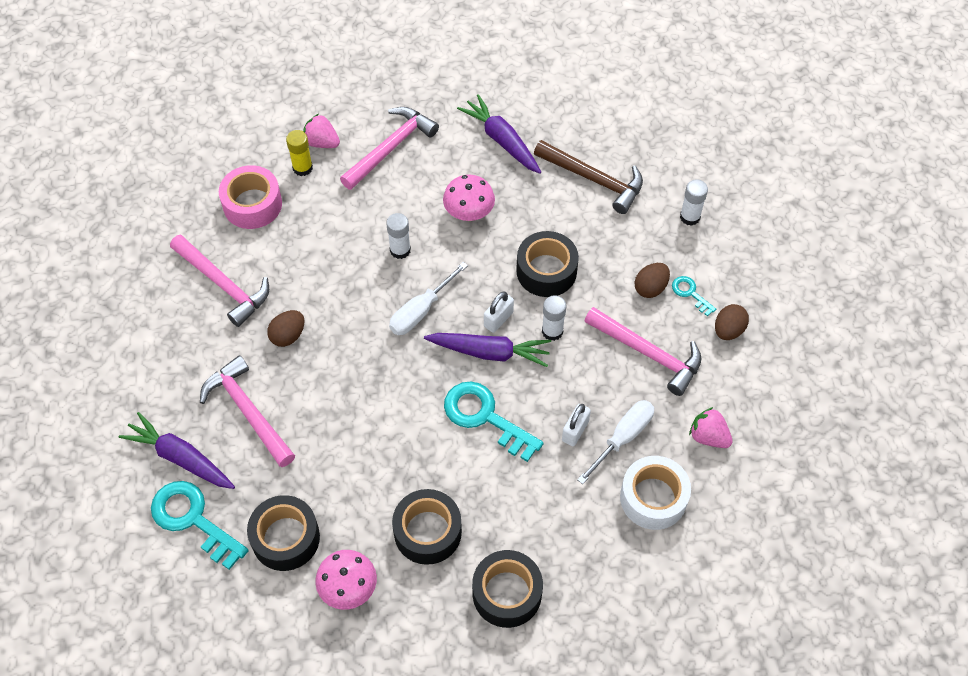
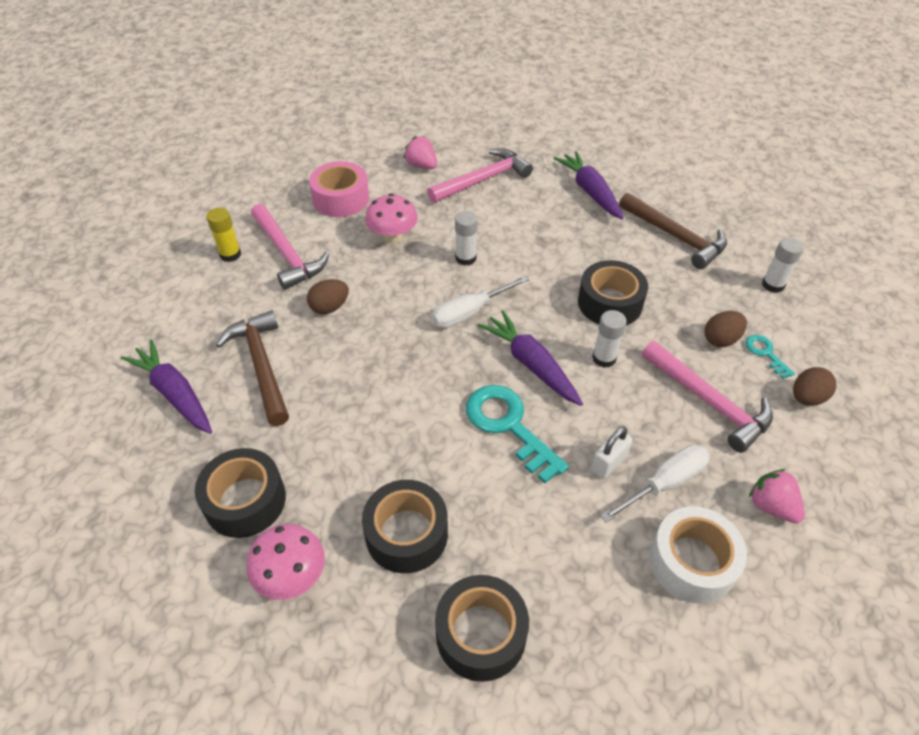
camera: 15 degrees right, 10 degrees down
(193, 520) = (157, 457): turquoise key -> none
(248, 411) = (262, 365): pink hammer -> brown hammer
(302, 168) = (397, 180): yellow glue stick -> yellow glue stick (230, 254)
(469, 213) = (542, 241): pink mushroom -> pink mushroom (393, 237)
(490, 352) = (531, 364): purple carrot -> purple carrot turned 150 degrees counterclockwise
(498, 319) = (548, 336): white padlock -> none

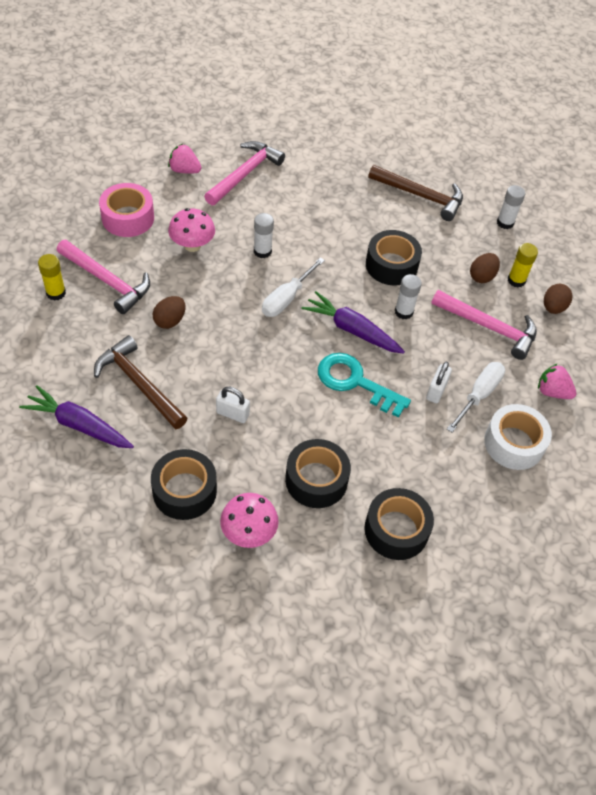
camera: 25 degrees left, 5 degrees up
(346, 425) = (232, 414): none -> white padlock
(590, 191) = (339, 168): purple carrot -> none
(765, 353) = (516, 280): turquoise key -> yellow glue stick

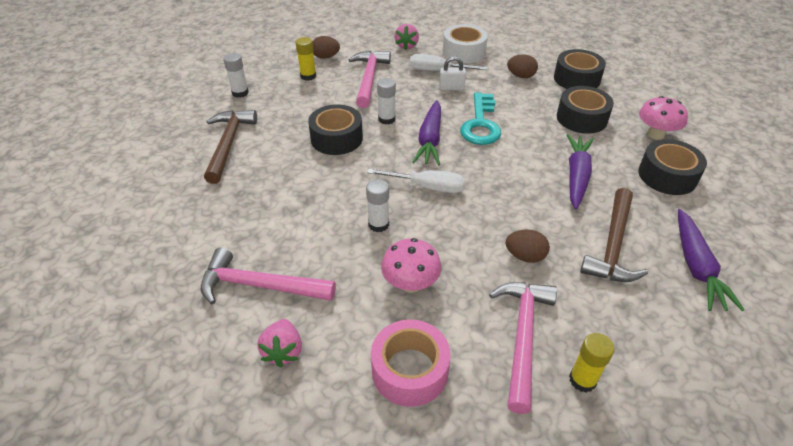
camera: 110 degrees left, 10 degrees down
(232, 414) = (576, 176): white padlock -> purple carrot
(482, 276) = (315, 91): brown egg -> brown egg (521, 76)

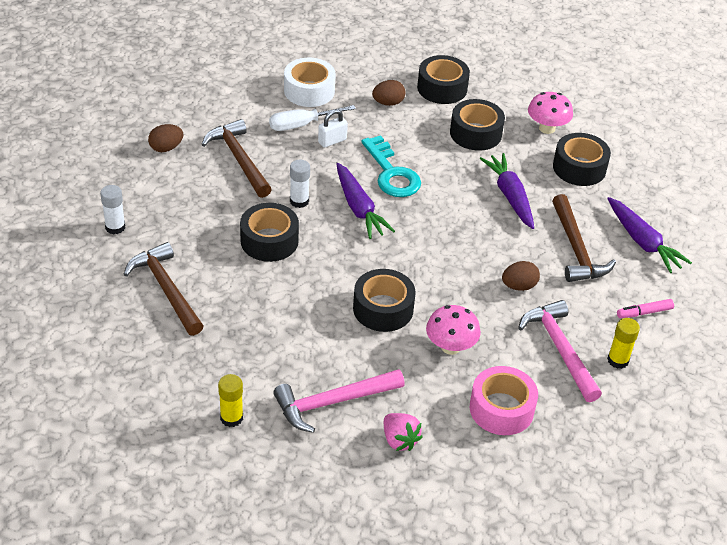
camera: 35 degrees left, 0 degrees up
(308, 76) = (170, 179): yellow glue stick -> yellow glue stick (231, 418)
(369, 78) = (239, 159): pink hammer -> brown hammer
(378, 224) = (383, 309): white glue stick -> black tape
(406, 46) = (242, 103): pink strawberry -> none
(428, 187) = (396, 257): white screwdriver -> none
(651, 341) = (644, 312): none -> pink marker

